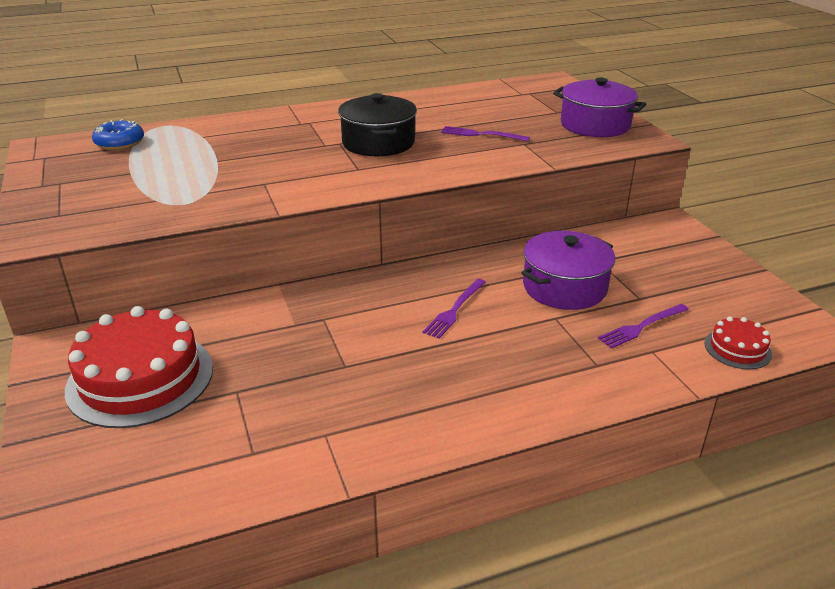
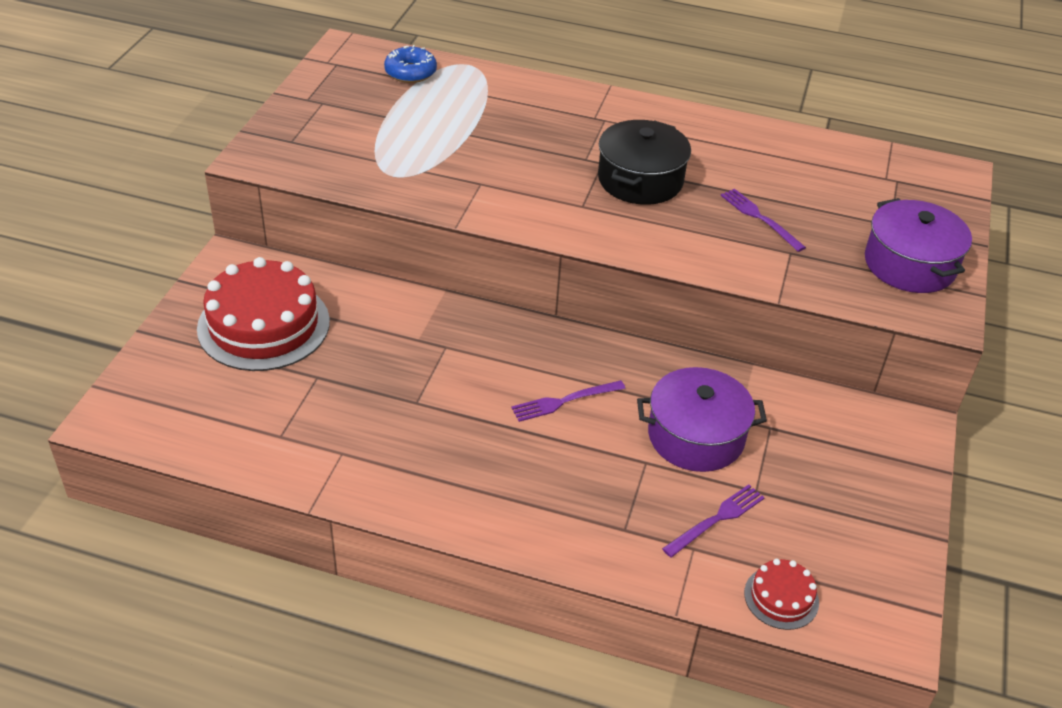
camera: 35 degrees right, 10 degrees up
(641, 327) = (716, 519): purple fork -> purple fork turned 135 degrees clockwise

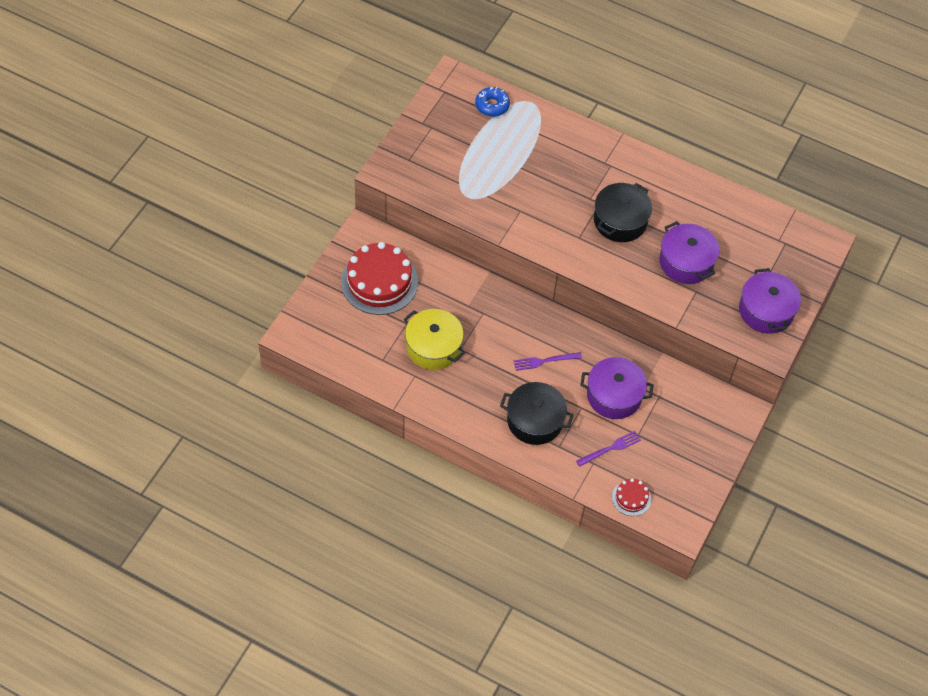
camera: 10 degrees right, 15 degrees up
(369, 405) = (433, 347): none -> yellow pot
(571, 494) = (535, 421): none -> black pot
(760, 218) = (686, 262): purple fork -> purple pot

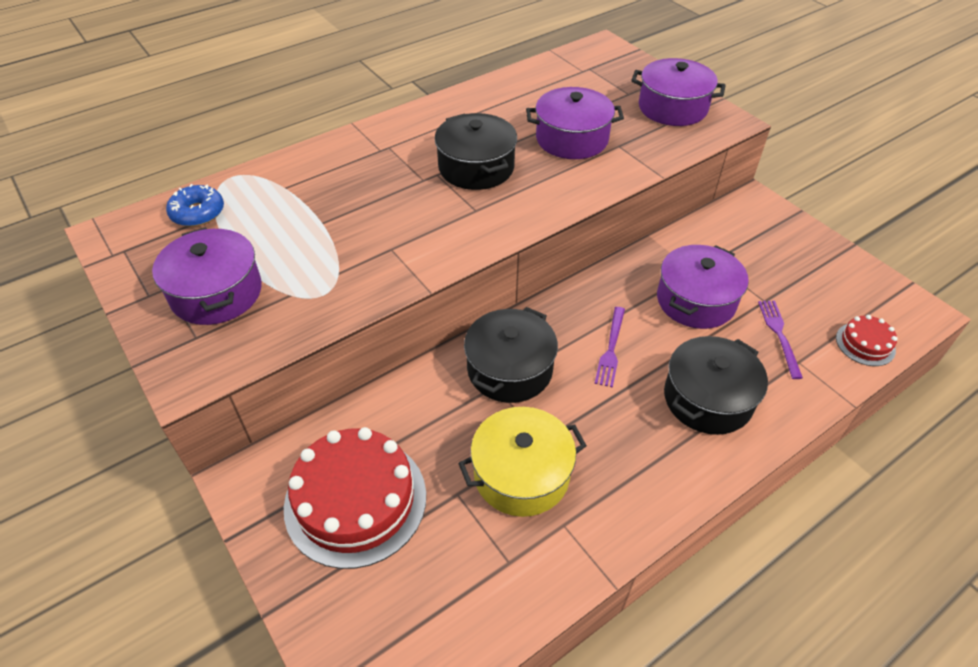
camera: 60 degrees left, 10 degrees down
(441, 150) = (216, 293): none -> purple pot
(499, 315) = (509, 369): none -> black pot

